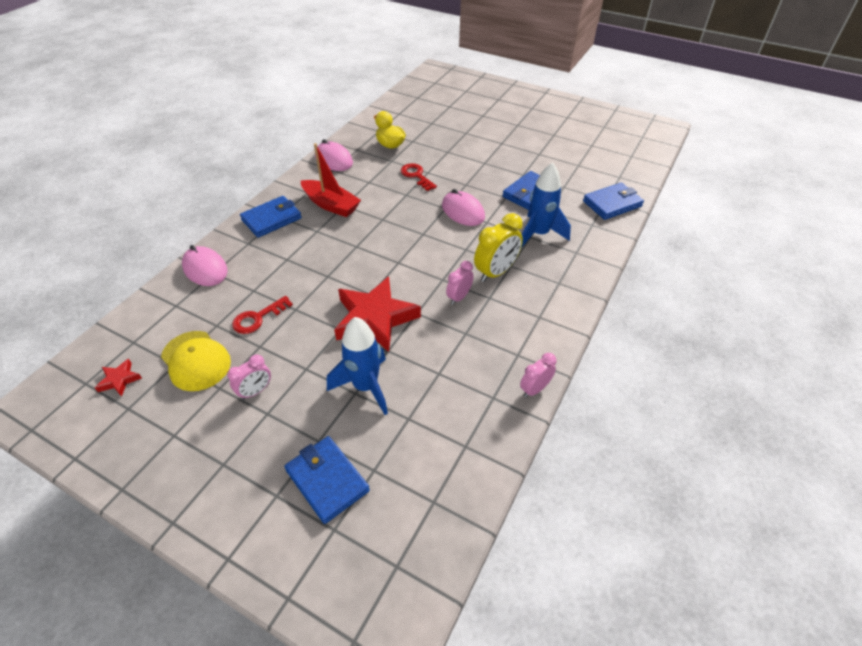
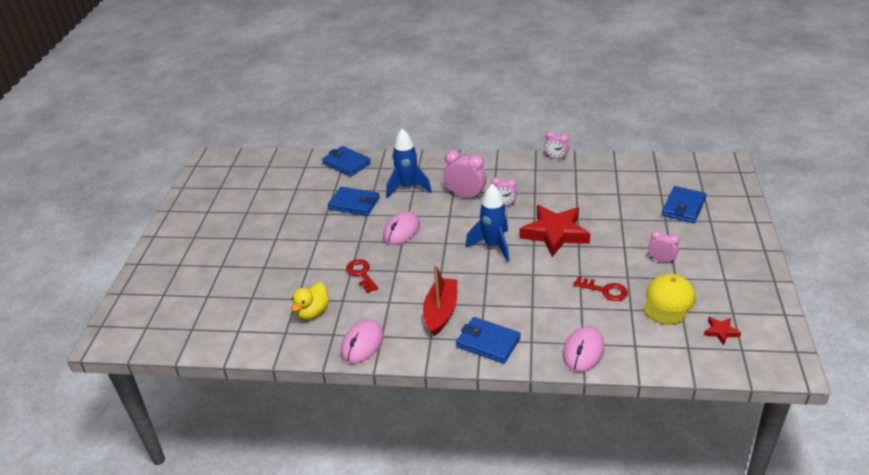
camera: 110 degrees left, 10 degrees down
(365, 387) = (613, 216): blue rocket -> blue rocket (493, 246)
(416, 176) = (361, 274): red key -> red key turned 120 degrees clockwise
(496, 272) = (465, 195): yellow clock -> pink clock

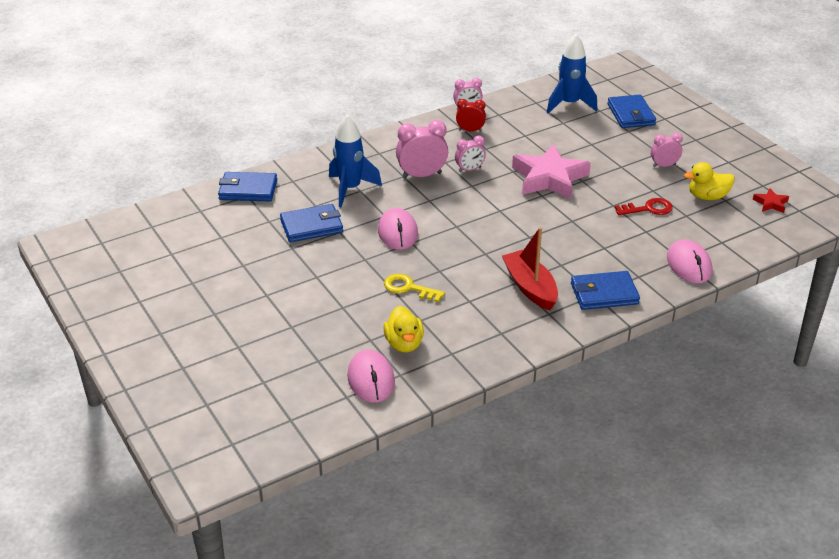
camera: 40 degrees left, 0 degrees up
(361, 274) = (409, 288): red key -> yellow key
(362, 344) = (492, 348): pink mouse -> pink mouse (371, 379)
(493, 246) = (506, 211): blue rocket -> blue rocket (569, 104)
(539, 175) = (470, 130): none -> red clock
(555, 234) = (549, 178): red star -> pink star
(668, 301) = (707, 197): yellow cap -> yellow duck

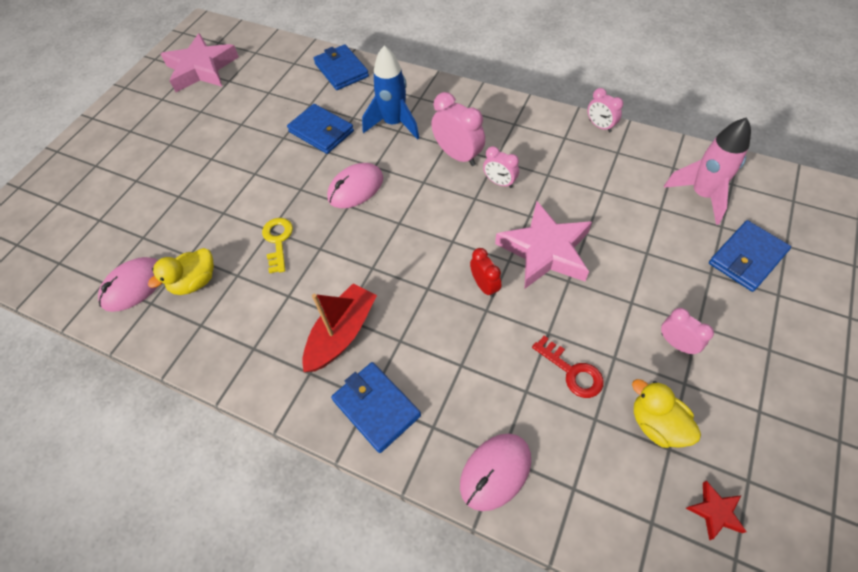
camera: 60 degrees right, 20 degrees up
(129, 264) = (201, 69): none -> pink star
(470, 130) = (566, 147): red clock -> red clock (484, 286)
(569, 104) = (701, 195): blue rocket -> pink rocket

